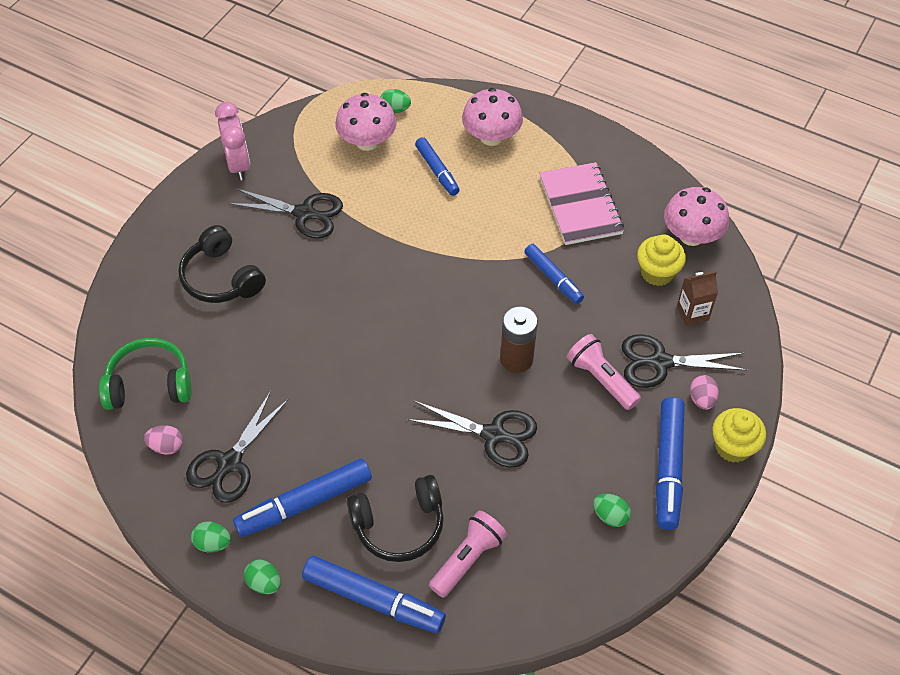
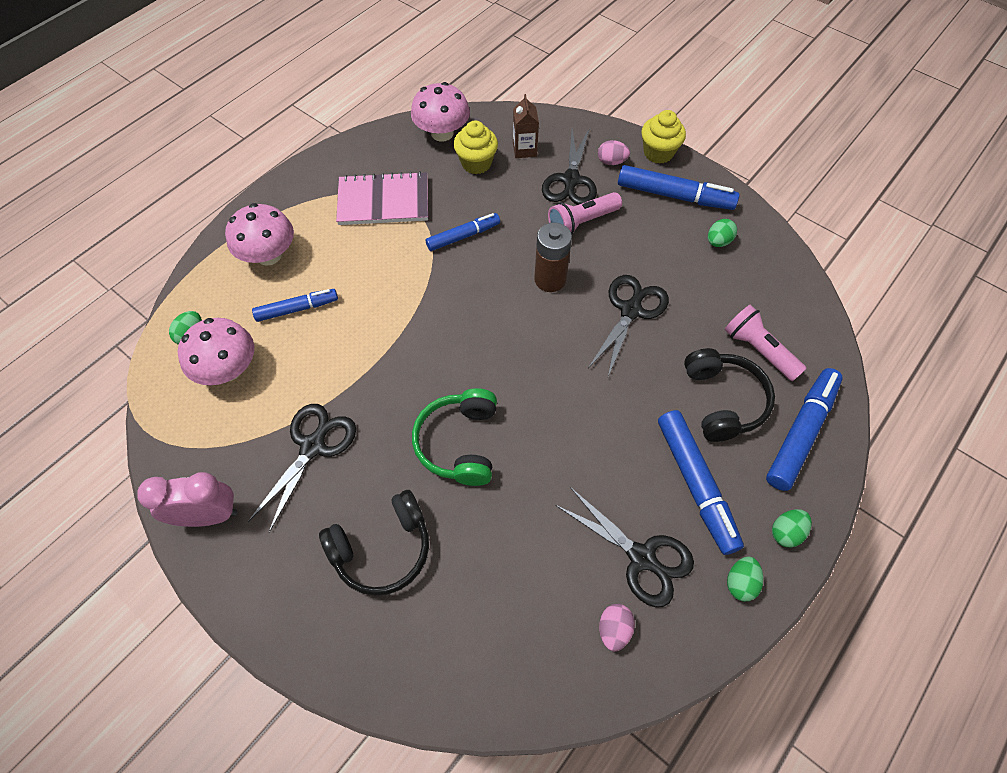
camera: 80 degrees left, 5 degrees up
(149, 384) = (523, 647): green headphones -> green headphones (459, 443)

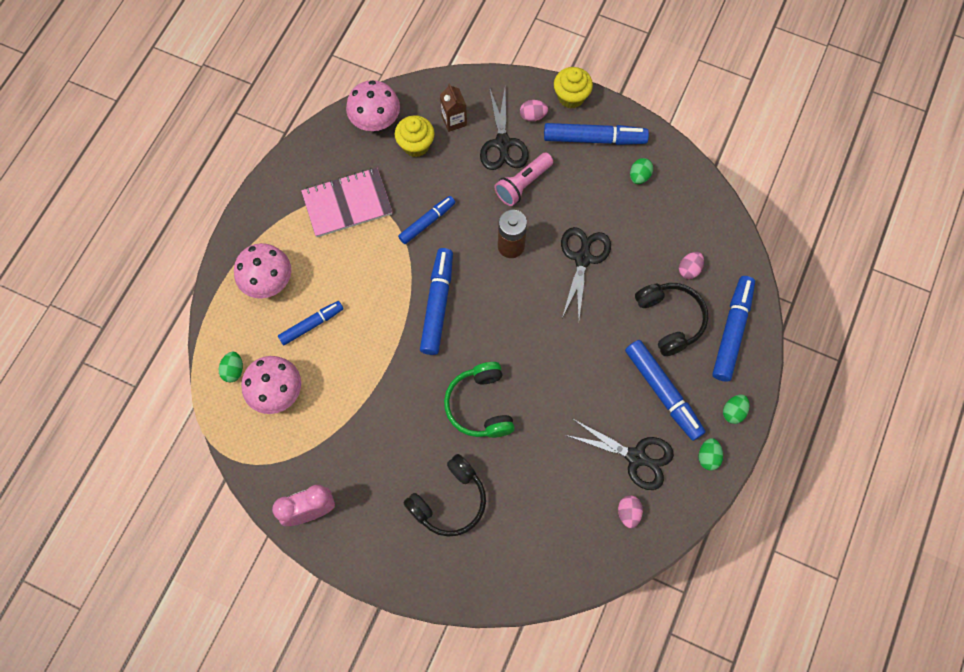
camera: 15 degrees left, 10 degrees up
(313, 446) = (369, 437): black scissors -> none
(446, 320) = (437, 304): none -> blue marker
(758, 350) = (689, 269): pink flashlight -> pink egg

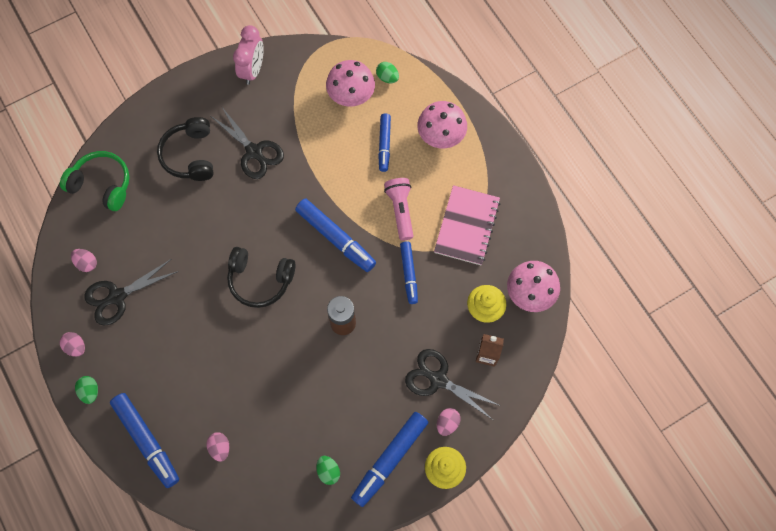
camera: 125 degrees right, 0 degrees up
(480, 405) = (238, 217): green headphones -> green headphones (102, 184)
(523, 184) = (389, 370): pink flashlight -> pink flashlight (400, 211)
(583, 258) = (292, 370): black scissors -> black scissors (254, 152)
(663, 392) = (145, 351): blue marker -> none
(670, 320) = (193, 400): black headphones -> black headphones (260, 280)
(708, 457) = (76, 347): green egg -> pink egg

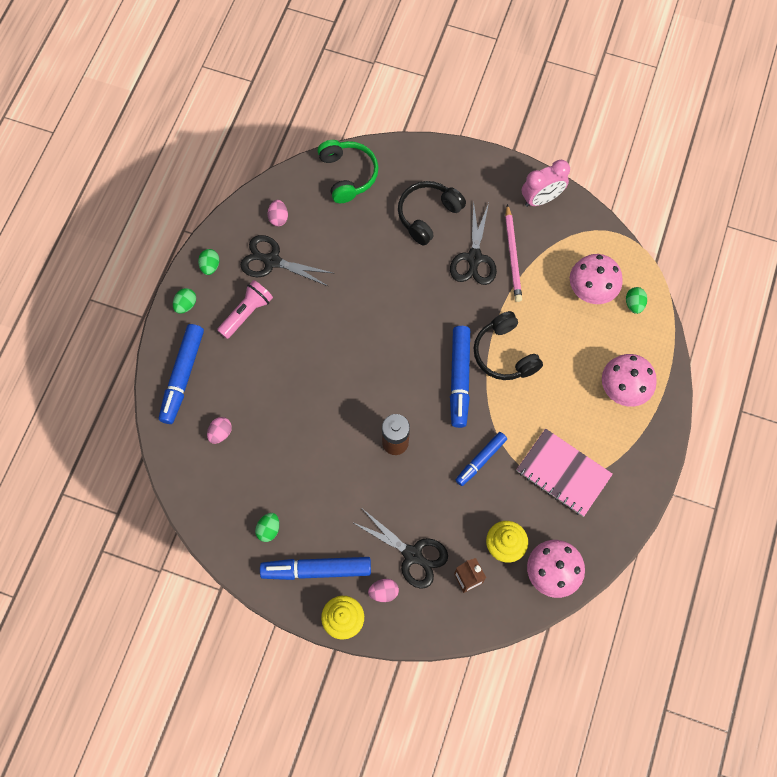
camera: 50 degrees right, 0 degrees up
(76, 347) = (210, 266): pink egg -> green egg
(260, 280) = (375, 351): black headphones -> black headphones (504, 353)
(277, 124) = (513, 255): none -> pink pencil
(384, 144) = (573, 350): blue marker -> none
(400, 211) = (528, 409): pink flashlight -> pink flashlight (246, 313)
(438, 379) = (413, 555): black scissors -> black scissors turned 135 degrees clockwise
(466, 226) = (563, 473): pink notebook -> pink notebook turned 60 degrees clockwise

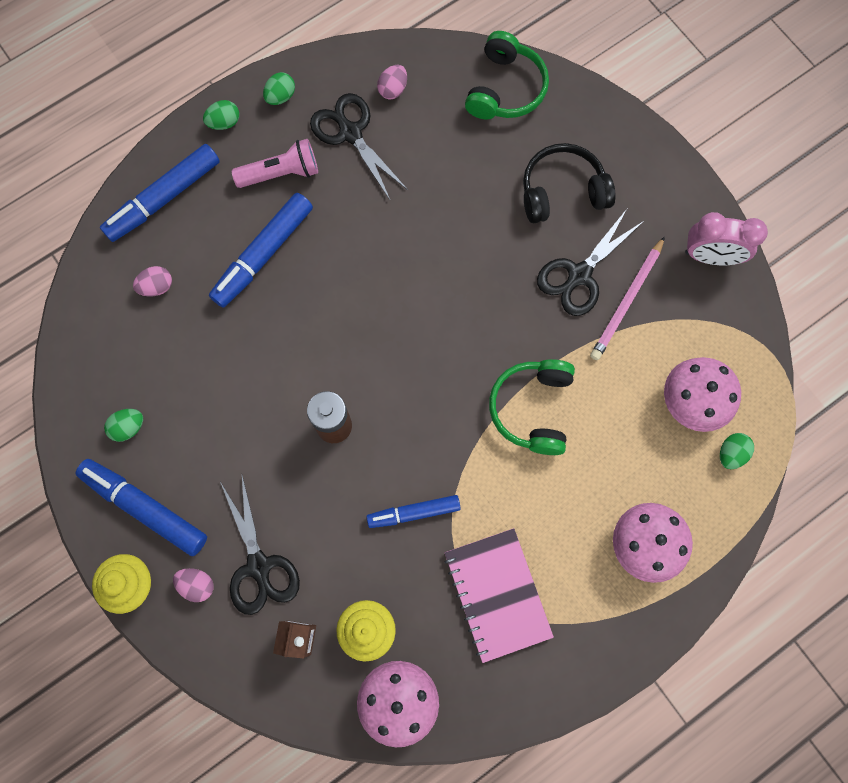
camera: 35 degrees right, 5 degrees up
(459, 379) = (459, 402): blue marker -> blue marker (263, 254)
(504, 353) = (532, 408): black headphones -> green headphones

